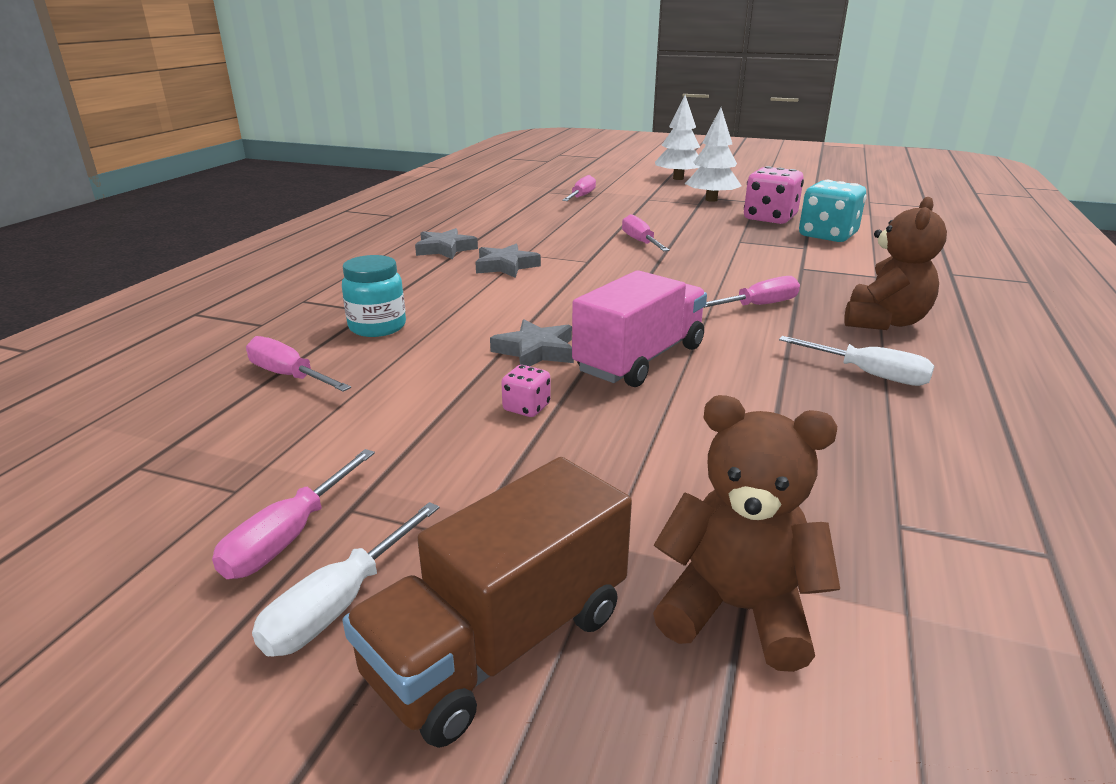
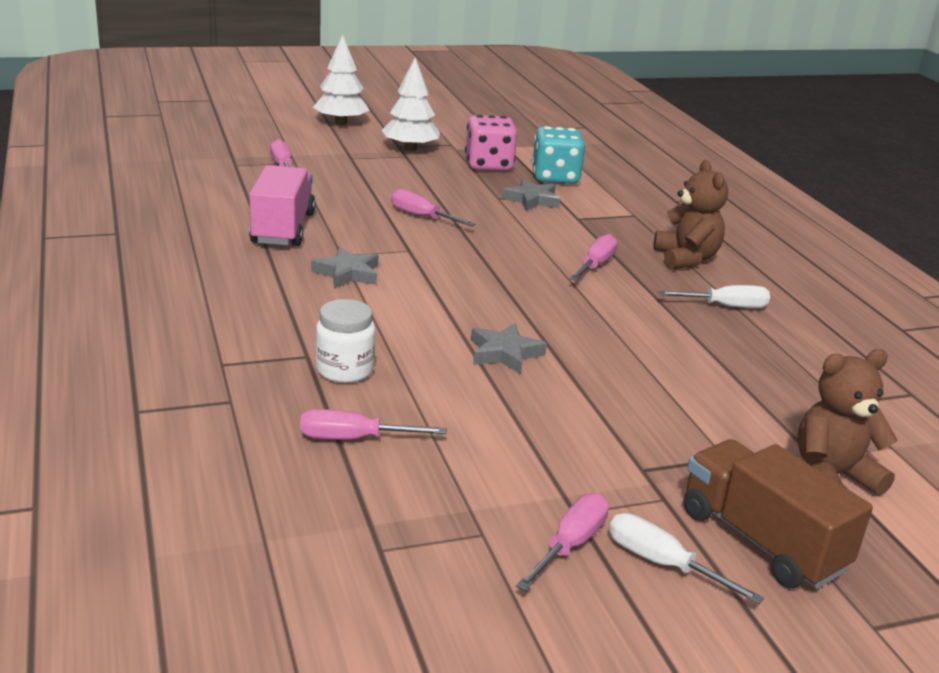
camera: 40 degrees left, 0 degrees up
(288, 538) = (571, 544): pink screwdriver -> pink screwdriver turned 135 degrees counterclockwise
(338, 605) = (661, 563): white screwdriver -> white screwdriver turned 135 degrees clockwise
(377, 327) = (344, 370): turquoise jar -> white jar
(445, 249) = (255, 266): grey star -> grey star (532, 200)
(500, 643) = (761, 541): brown truck -> brown truck turned 135 degrees clockwise
(526, 408) = (568, 402): pink dice -> none
(640, 359) = (583, 337): pink truck -> pink truck (283, 228)

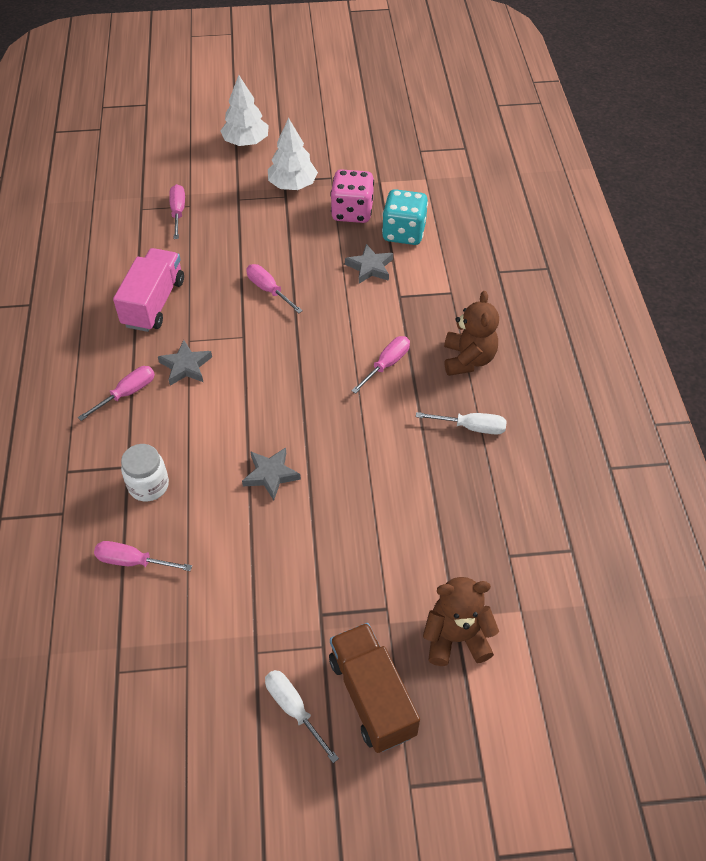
camera: 15 degrees right, 25 degrees up
(571, 544) = (240, 683): pink screwdriver -> pink screwdriver (128, 393)

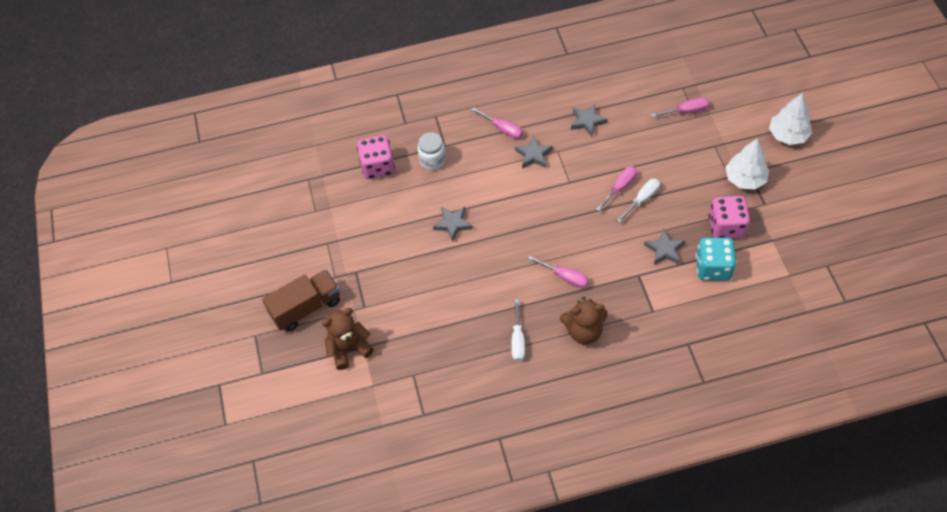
camera: 85 degrees right, 5 degrees up
(132, 561) = (378, 166): pink screwdriver -> pink dice
(154, 303) = (587, 121): pink truck -> grey star
(293, 708) = (295, 269): white screwdriver -> white screwdriver (642, 199)
(456, 638) = (349, 349): brown teddy bear -> brown teddy bear turned 105 degrees counterclockwise

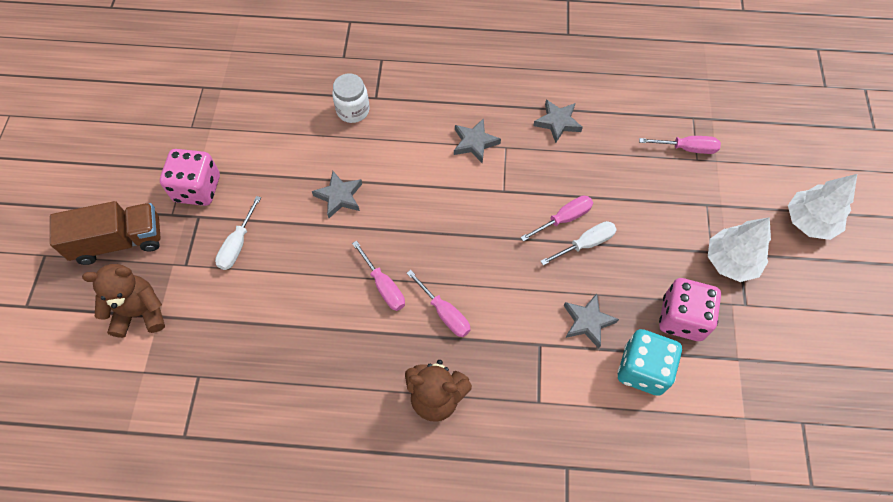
camera: 15 degrees right, 5 degrees up
(378, 166) = (287, 98): pink dice -> pink dice (197, 189)
(503, 129) = (452, 100): pink screwdriver -> pink screwdriver (384, 286)
(518, 341) = (347, 379): white screwdriver -> white screwdriver (237, 245)

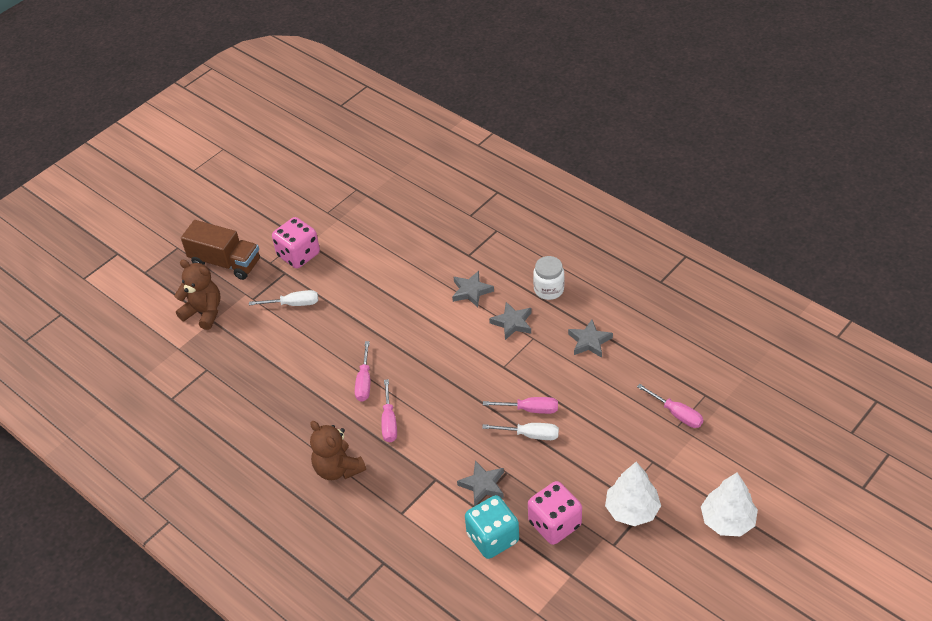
camera: 40 degrees right, 15 degrees down
(237, 245) = (294, 304): white screwdriver -> white screwdriver turned 150 degrees counterclockwise
(339, 196) = (385, 308): grey star -> grey star (471, 291)
(353, 110) = (444, 256): white jar -> white jar (548, 289)

